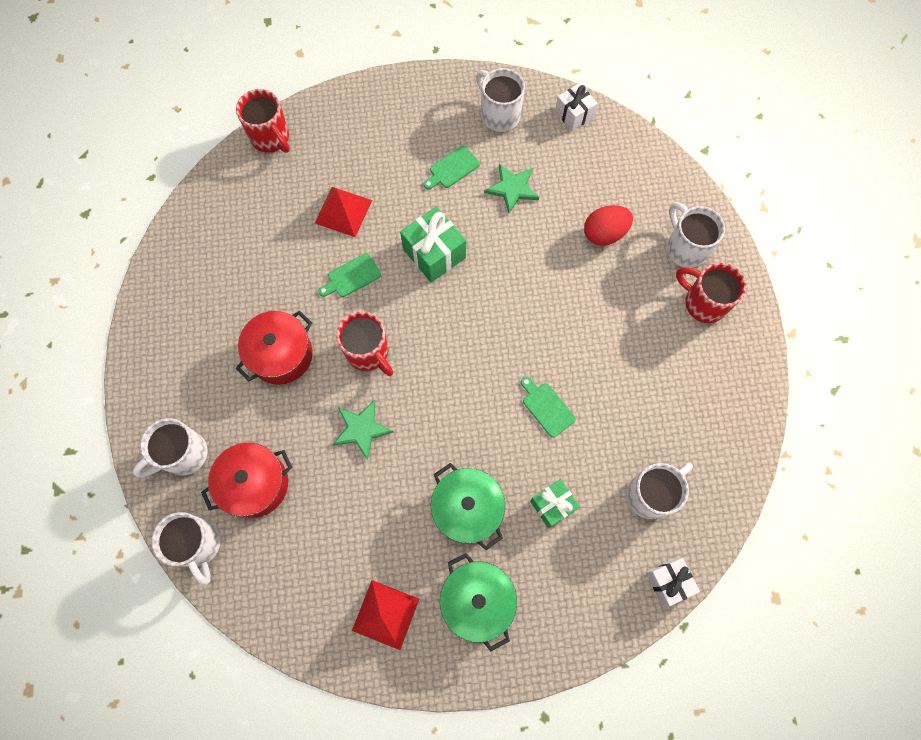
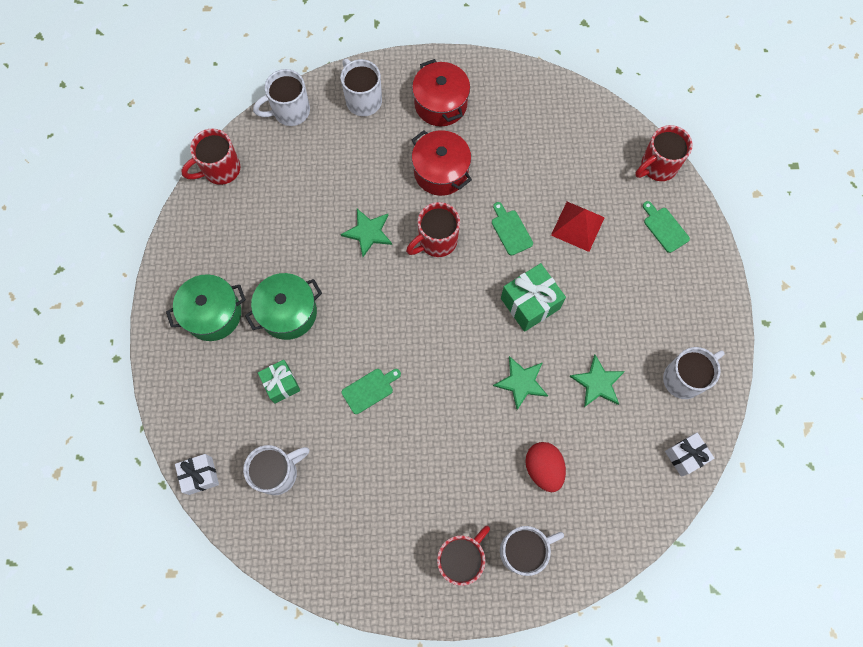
camera: 95 degrees right, 0 degrees up
(255, 484) = (332, 151): red pot -> red pot (440, 104)
(283, 625) = (220, 170): none -> red mug
(385, 614) = (215, 243): red pyramid -> none
(452, 168) = (621, 327): green cutting board -> green cutting board (664, 228)
(520, 257) = (521, 382): none -> green star
(650, 494) = (278, 472): white mug -> white mug turned 90 degrees counterclockwise

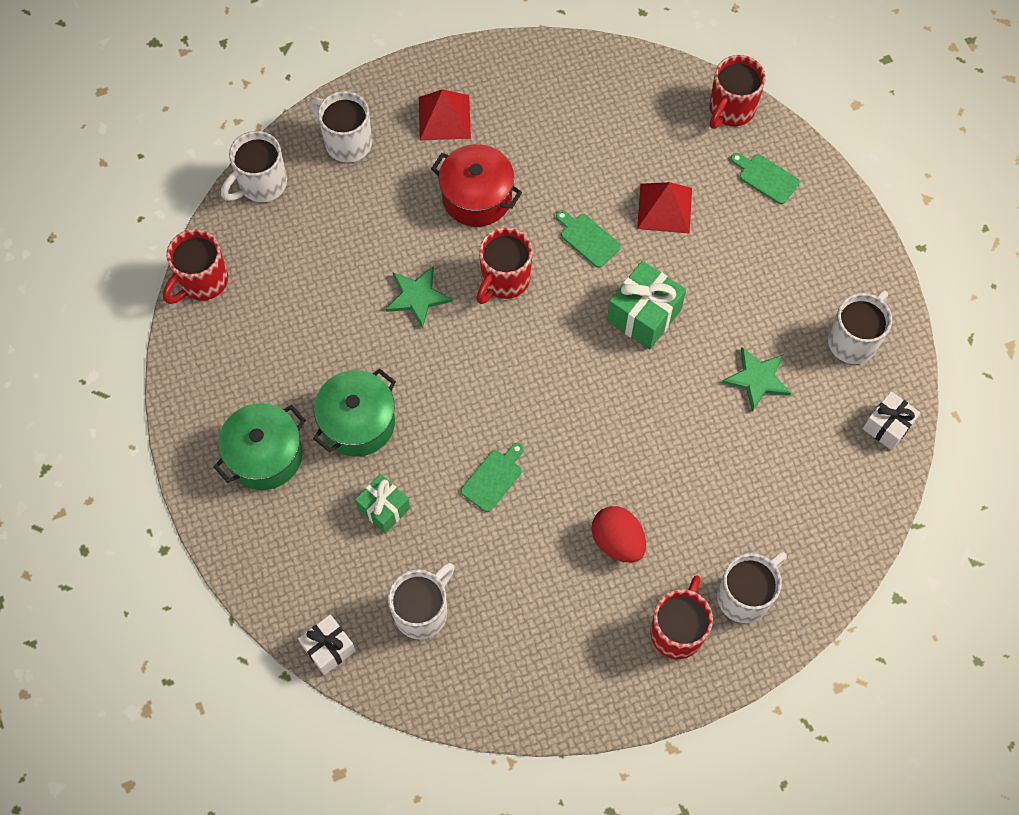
camera: 20 degrees left, 5 degrees down
(440, 104) = (444, 117): red pot -> red pyramid
(521, 382) = (669, 408): green star -> none
(543, 468) = (732, 496): red egg -> red egg (617, 541)

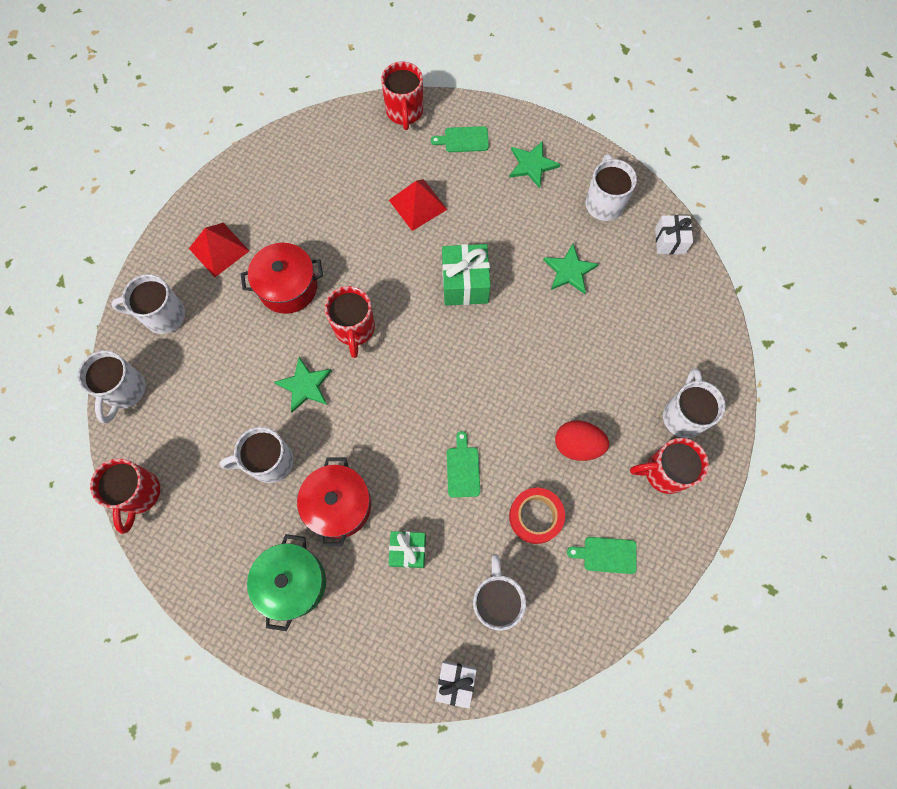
camera: 40 degrees left, 5 degrees up
(330, 339) = (269, 462): none -> white mug
(358, 423) = (339, 505): green pot -> red pot
(521, 571) = (535, 516): none -> red tape
(588, 238) = (386, 260): green cutting board -> green cutting board (606, 554)
(677, 630) = (664, 472): red mug -> red mug turned 75 degrees counterclockwise
(813, 251) = (532, 165): none -> green star

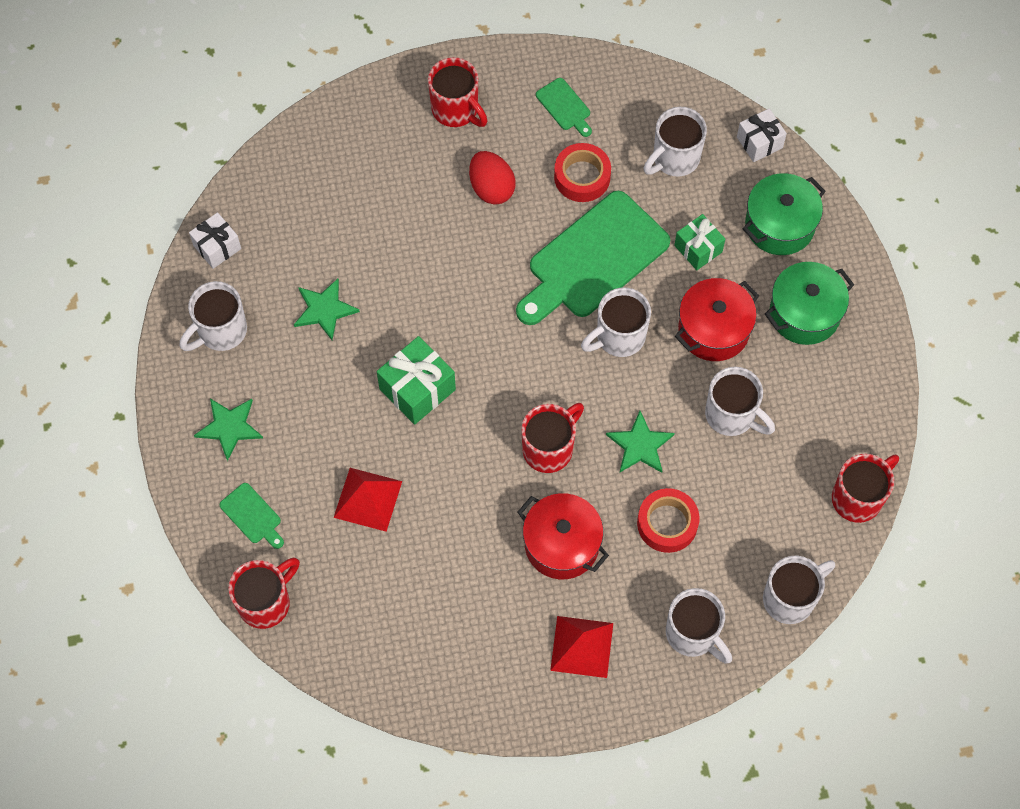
camera: 130 degrees left, 5 degrees down
(241, 358) = (667, 523): none -> red tape
(374, 631) = (779, 225): none -> green pot
(463, 469) = (593, 259): green cutting board -> green cutting board, size x2.36
(683, 415) = (391, 127): white mug -> white mug (618, 337)

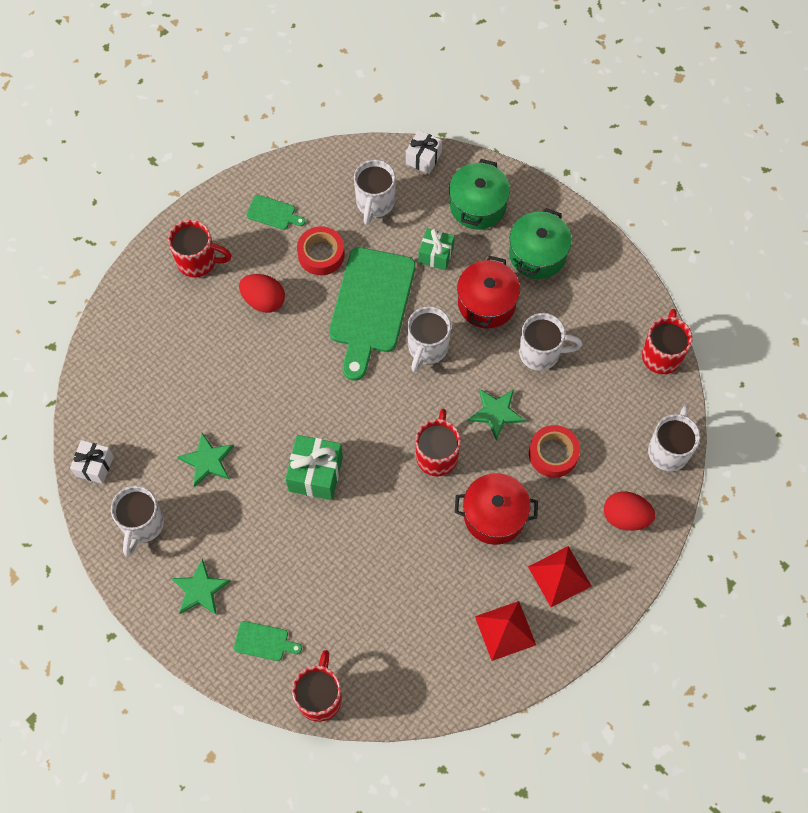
camera: 35 degrees left, 0 degrees up
(368, 499) = (338, 574): red pyramid -> red pyramid (505, 630)
(693, 634) = (625, 517): white mug -> red egg

